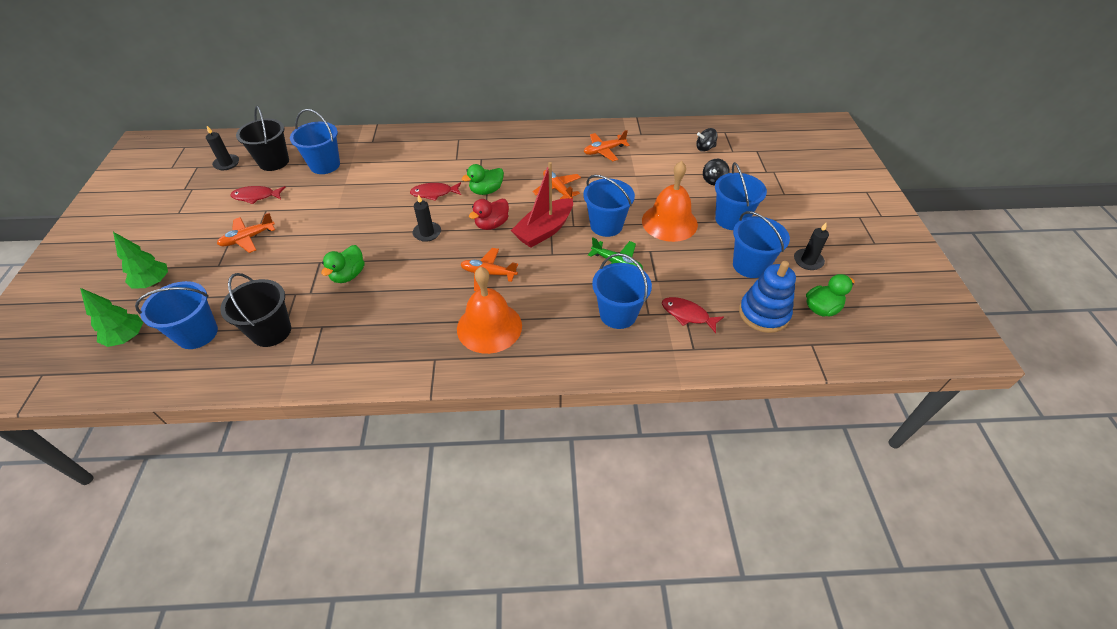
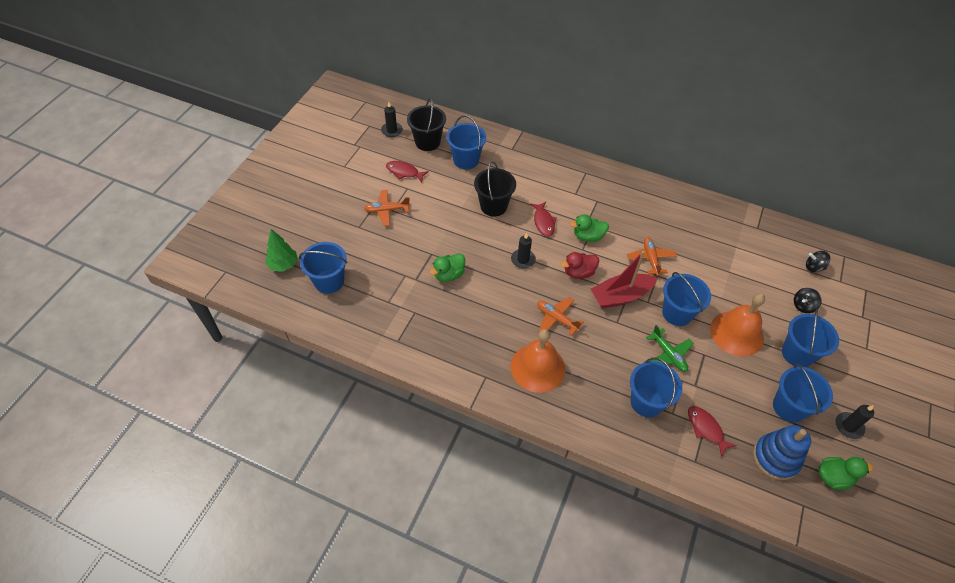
camera: 25 degrees right, 5 degrees up
(153, 283) = (311, 224): green tree -> none
(271, 331) = (378, 301): black bucket -> black bucket (493, 206)
(434, 193) = (543, 222): red fish -> red fish turned 120 degrees counterclockwise
(604, 151) = (712, 234): orange plane -> none

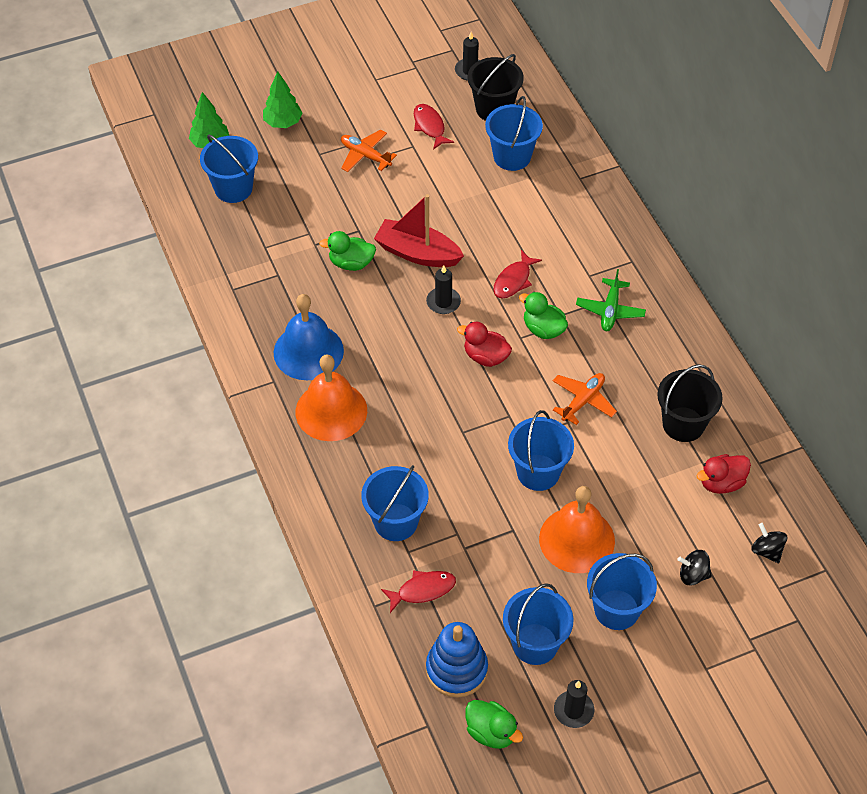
camera: 45 degrees right, 0 degrees up
(316, 224) = (283, 123): none -> green tree
(484, 343) = (308, 351): none -> blue bell
(493, 206) = (481, 226): black bucket -> black bucket (683, 424)
(556, 319) = (405, 383): orange plane -> none
(620, 296) = (499, 412): red boat -> red boat (417, 253)
(668, 354) = (475, 501): green plane -> green plane (610, 310)
(706, 429) = (422, 590): red fish -> red fish turned 60 degrees clockwise
(756, 250) = (721, 483): none -> red duck

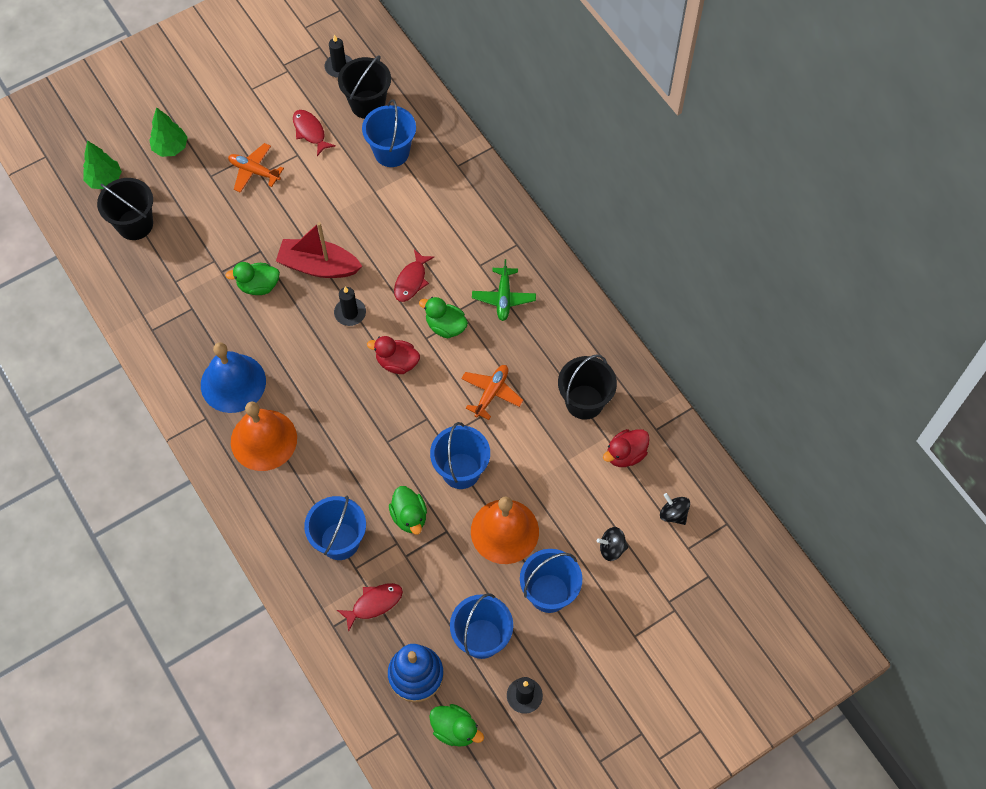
camera: 10 degrees left, 10 degrees up
(233, 188) = (135, 224): blue bucket -> black bucket
(475, 509) = (409, 516): none -> green duck

